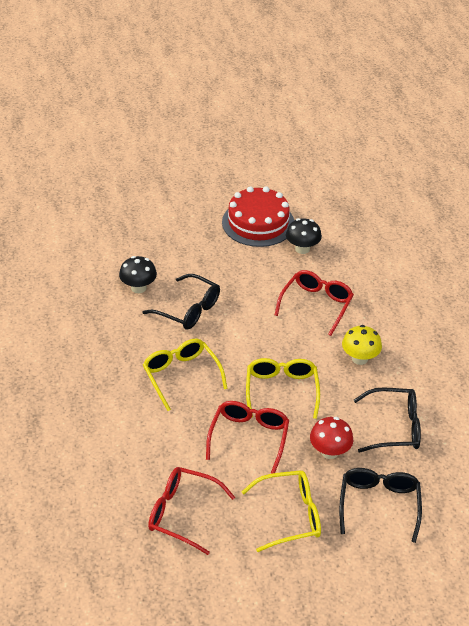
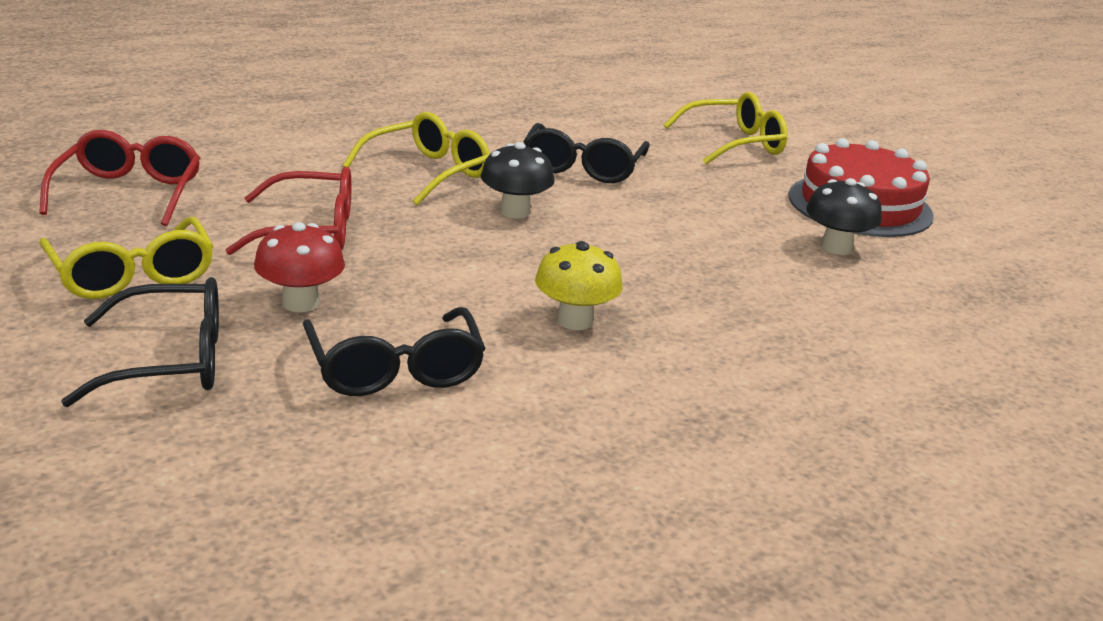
camera: 70 degrees right, 15 degrees down
(138, 288) = (602, 132): black mushroom -> black mushroom (515, 212)
(281, 390) = (439, 250): yellow glasses -> yellow glasses (735, 144)
(316, 305) = (692, 269): red glasses -> none

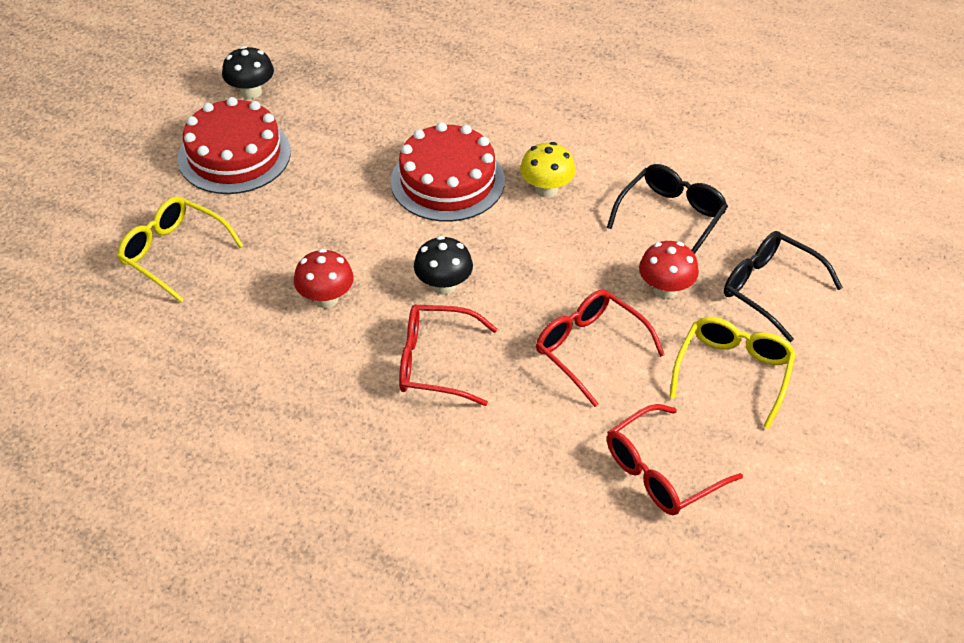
camera: 125 degrees left, 20 degrees up
(428, 172) = (434, 363): yellow glasses -> red glasses
(582, 168) = (326, 298): black glasses -> red mushroom
(674, 277) = (447, 181): none -> red cake
(836, 247) = (322, 141): black mushroom -> black mushroom (251, 92)

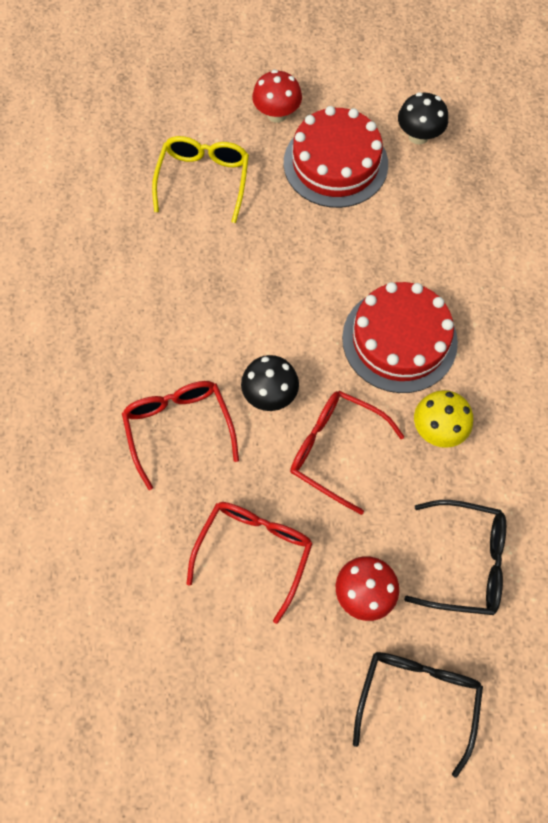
camera: 65 degrees right, 20 degrees up
(326, 298) = (210, 311): red mushroom -> red mushroom (277, 114)
(661, 472) = (138, 672): red glasses -> red glasses (334, 449)
(733, 372) = (288, 698): yellow glasses -> none

